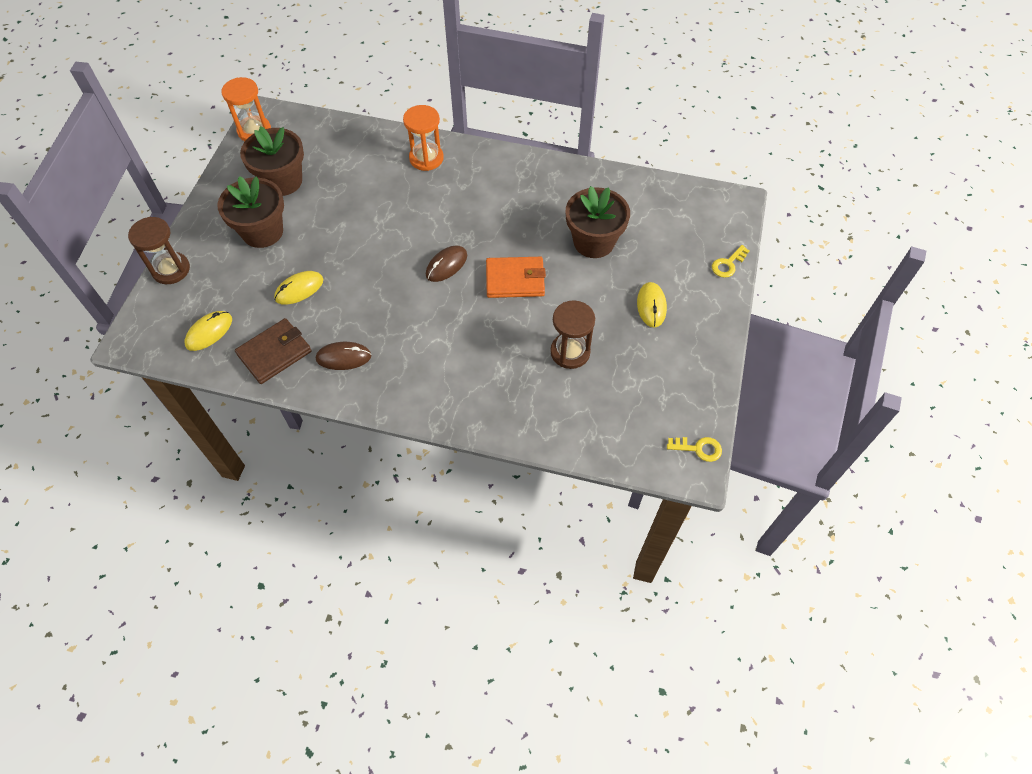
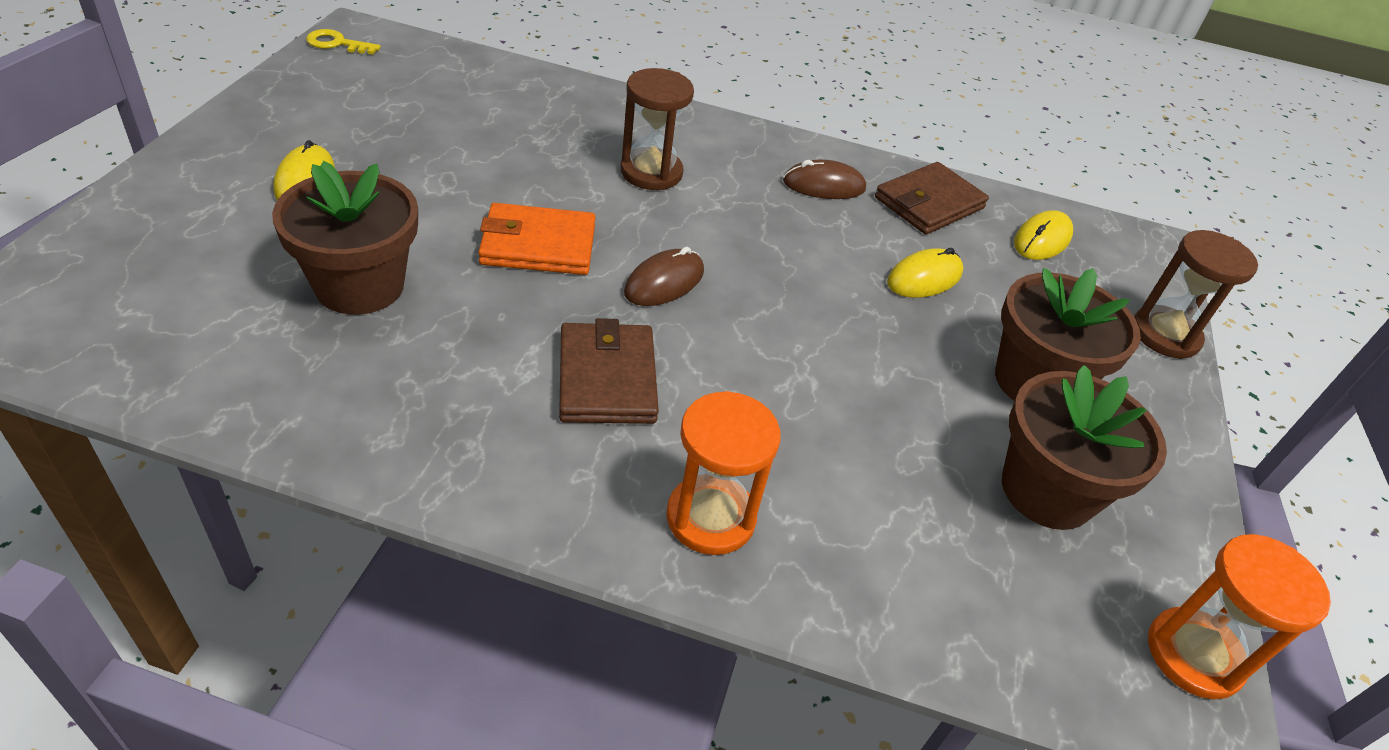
camera: 175 degrees right, 15 degrees down
(471, 209) = (607, 378): none -> brown wallet
(570, 352) = (473, 147): brown hourglass -> brown hourglass (651, 172)
(728, 264) = (108, 217): yellow key -> none

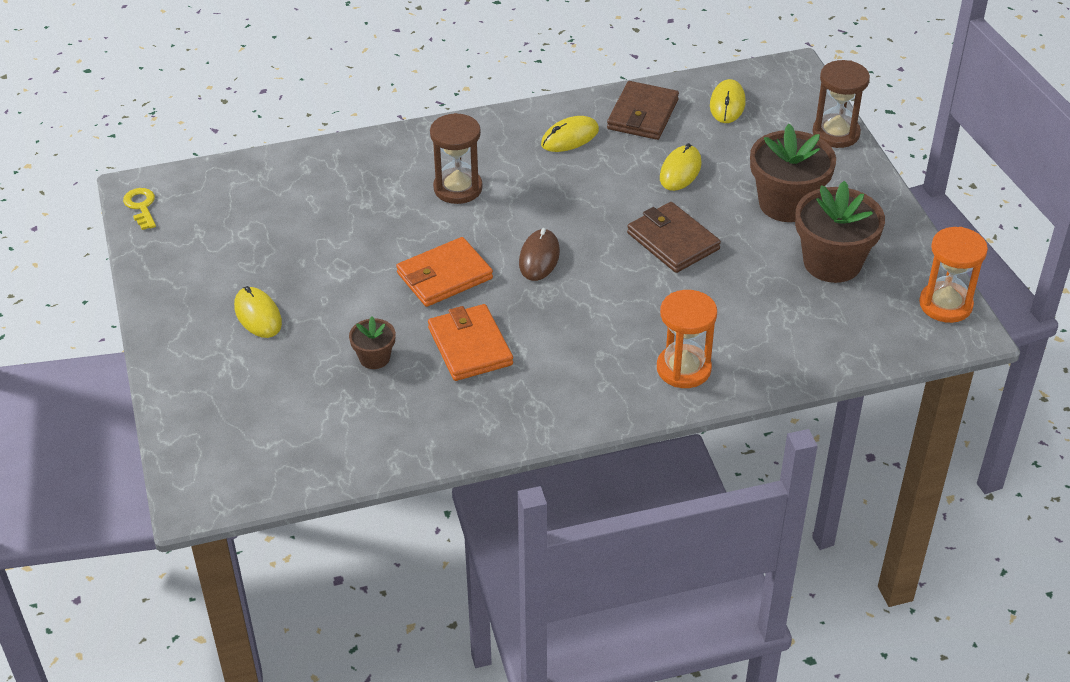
camera: 25 degrees left, 0 degrees up
(337, 43) = (141, 206): yellow key -> yellow key turned 90 degrees clockwise
(359, 285) = (374, 358): brown flower pot -> brown flower pot, size x0.50
(477, 333) = (470, 346): none -> orange wallet
(607, 378) = (565, 330): brown wallet -> brown wallet (673, 241)
(824, 185) = (570, 137): brown mouse -> yellow mouse

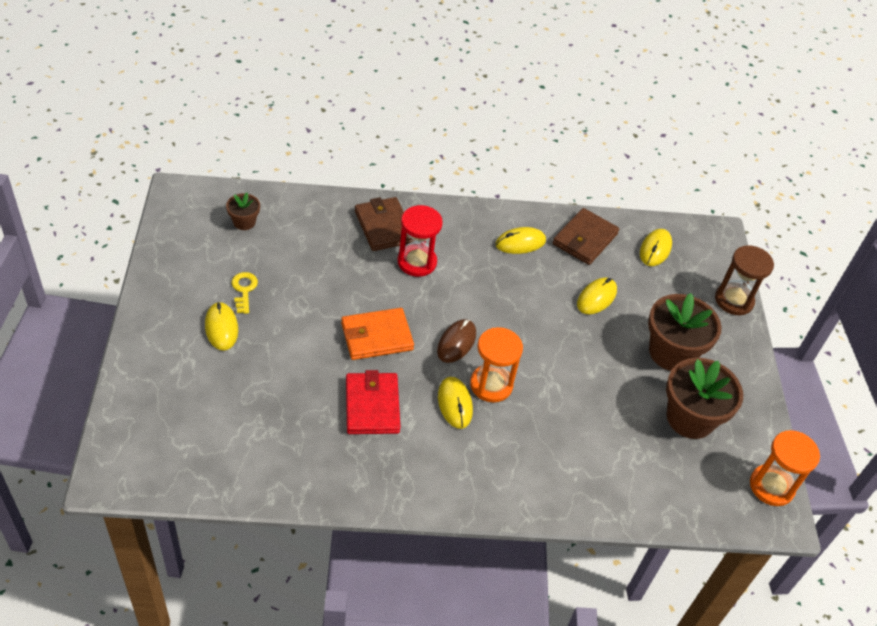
camera: 10 degrees right, 5 degrees up
(141, 206) = (174, 208): yellow key -> yellow key (244, 290)
(374, 358) = (294, 393): brown flower pot -> brown flower pot (244, 222)
(458, 188) = (417, 262): brown hourglass -> red hourglass
(470, 346) = (372, 406): orange wallet -> red wallet
(563, 319) = (455, 404): none -> yellow mouse
(673, 241) = (568, 359): brown wallet -> brown wallet (384, 227)
(683, 369) = (534, 480): orange hourglass -> orange hourglass (491, 385)

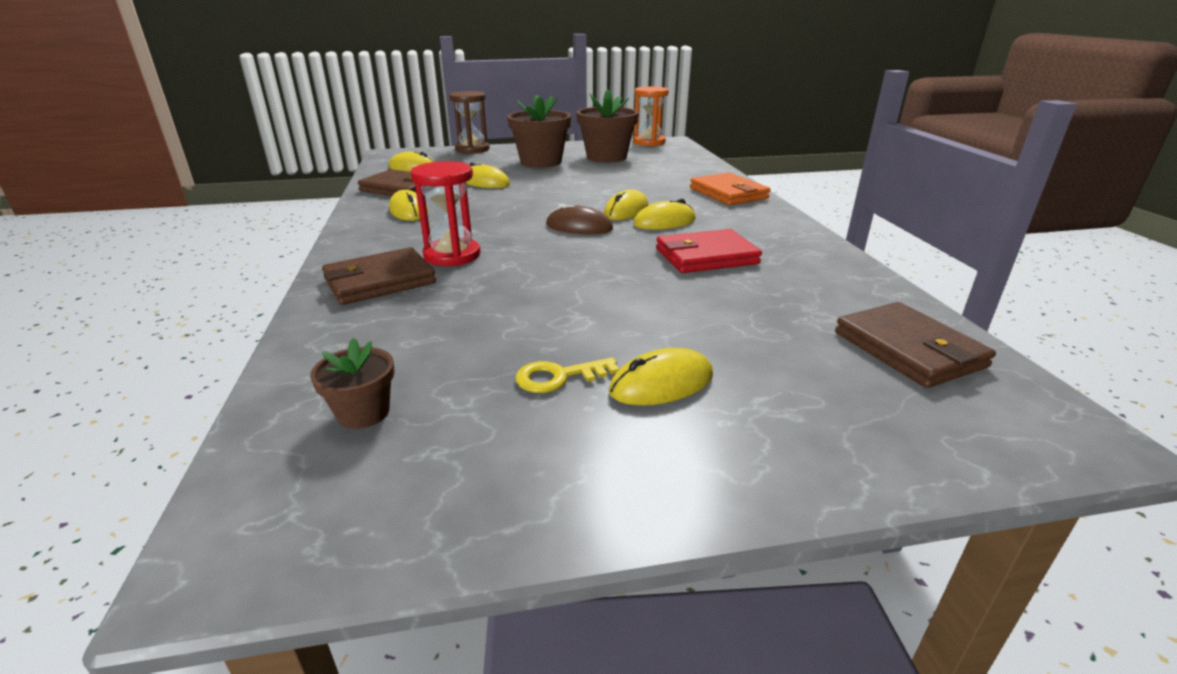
camera: 95 degrees left, 20 degrees down
(205, 454) = (908, 349): none -> brown wallet
(377, 336) = (597, 264): orange wallet -> orange wallet (728, 193)
(491, 385) = (626, 210): orange hourglass -> yellow mouse

